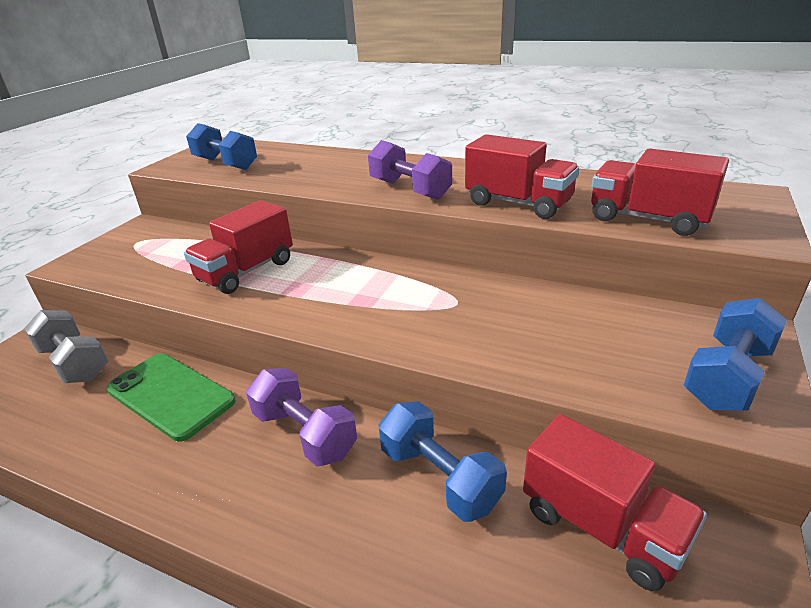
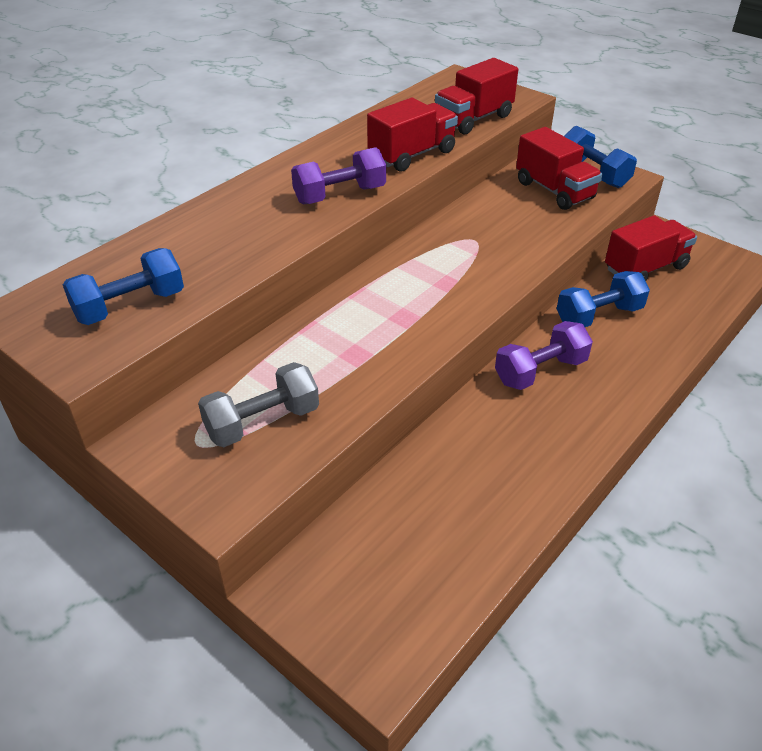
camera: 75 degrees left, 10 degrees up
(74, 363) = (369, 541): grey dumbbell -> grey dumbbell (262, 422)
(170, 395) = (462, 453): green phone -> none
(246, 271) = (348, 348): red truck -> red truck (554, 190)

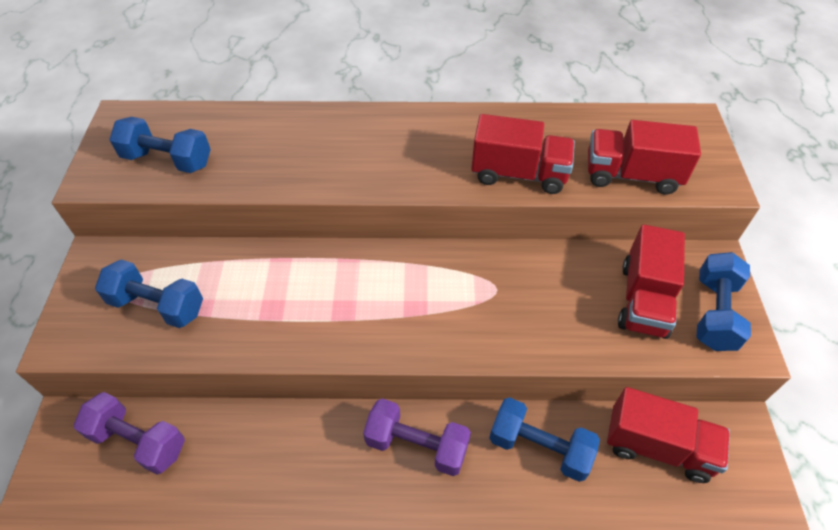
camera: 50 degrees right, 10 degrees up
(262, 422) = (157, 305): grey dumbbell -> blue dumbbell
(340, 195) = (407, 171): purple dumbbell -> purple dumbbell (138, 441)

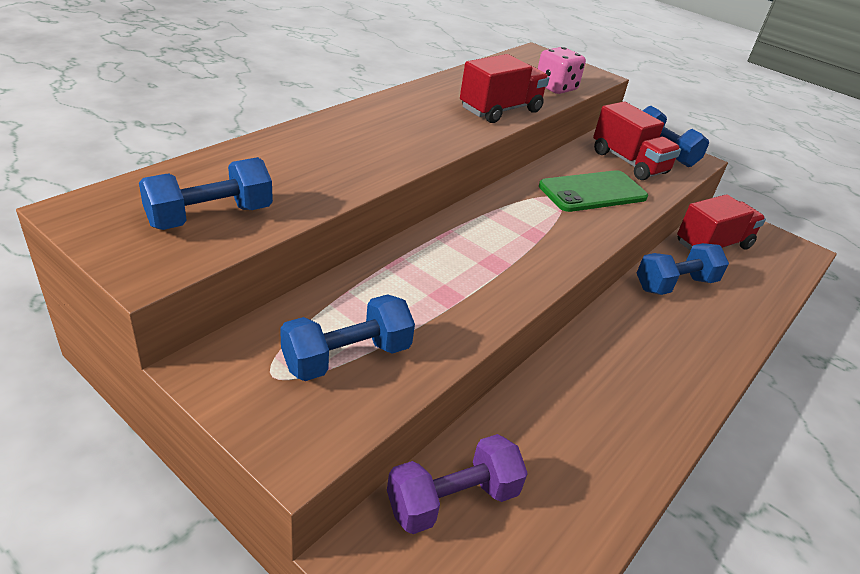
camera: 55 degrees left, 15 degrees down
(417, 445) = (625, 333): purple dumbbell -> none
(541, 305) = (592, 192): none -> green phone
(631, 175) = (555, 87): red truck -> pink dice

